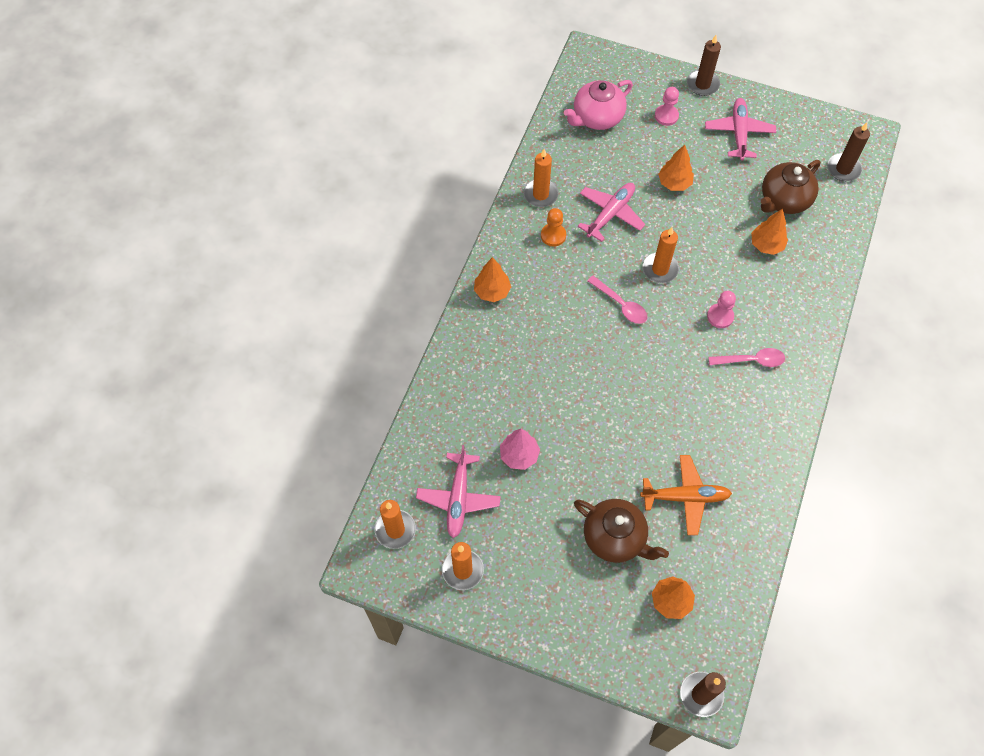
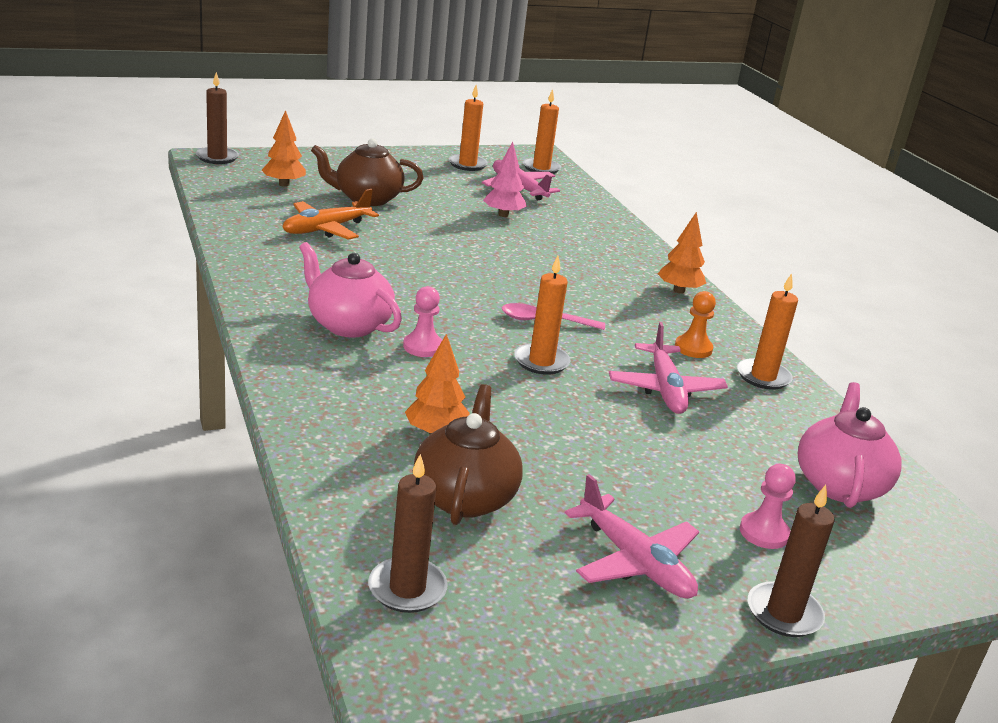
camera: 135 degrees right, 35 degrees down
(674, 183) = (637, 451): orange tree -> none
(751, 360) = (348, 325): pink spoon -> pink teapot

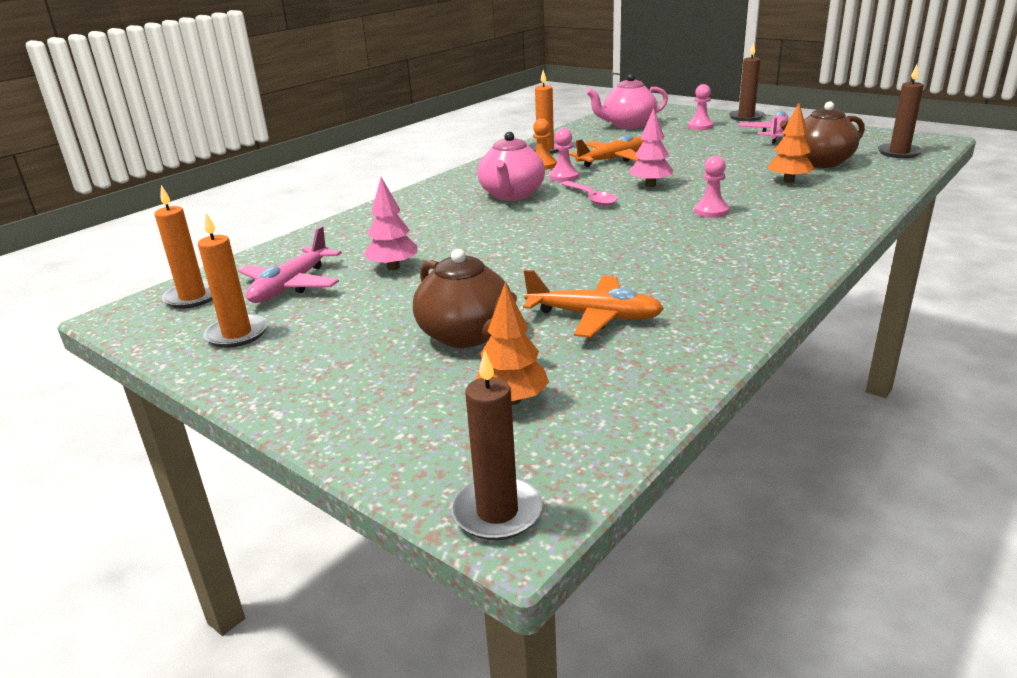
camera: 115 degrees left, 0 degrees up
(348, 325) = (741, 237): pink teapot -> pink teapot (512, 195)
(541, 362) = (650, 185): orange candle -> pink tree
(633, 339) = (564, 177): none -> pink pawn
(665, 389) = (612, 160): pink plane -> orange plane
(679, 290) = (453, 184): orange tree -> none

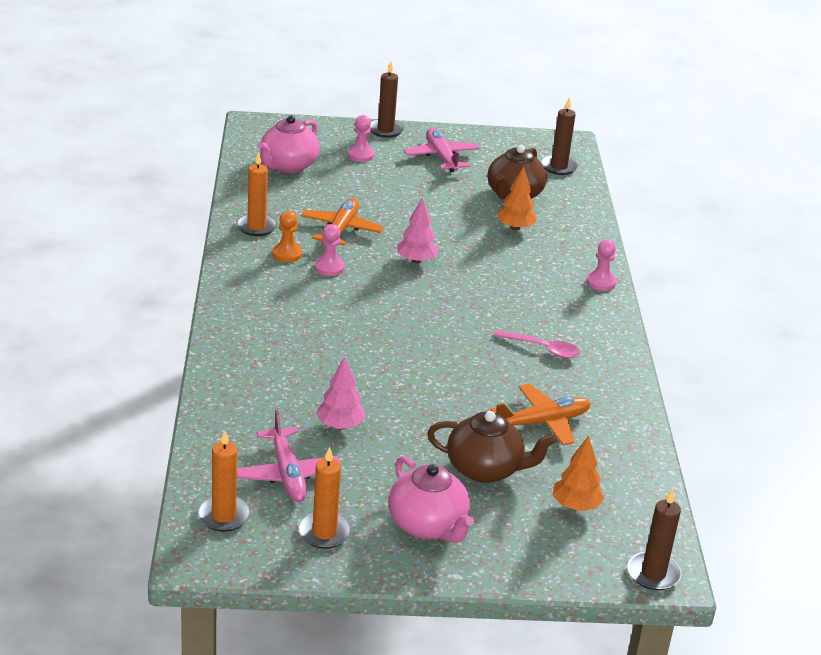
camera: 45 degrees left, 5 degrees up
(512, 195) = (315, 306): pink teapot -> pink teapot (428, 525)
(591, 198) = (389, 292): pink spoon -> pink spoon (542, 348)
(711, 211) = (499, 284): pink pawn -> pink pawn (600, 282)

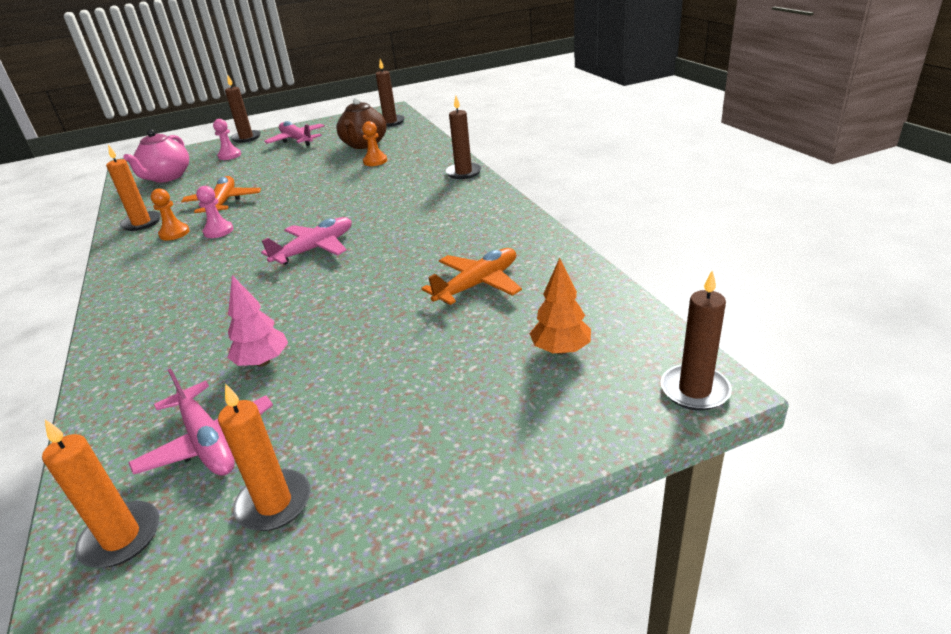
camera: 15 degrees left, 0 degrees up
(414, 326) = (315, 249): none -> pink plane
(416, 261) = (299, 203): pink tree -> none
(428, 525) = (408, 437): pink teapot -> none
(485, 469) = (444, 348): brown teapot -> none
(515, 228) = (375, 161): orange tree -> orange pawn
(542, 348) = (442, 229): pink spoon -> none
(600, 282) = (463, 172): pink pawn -> brown candle

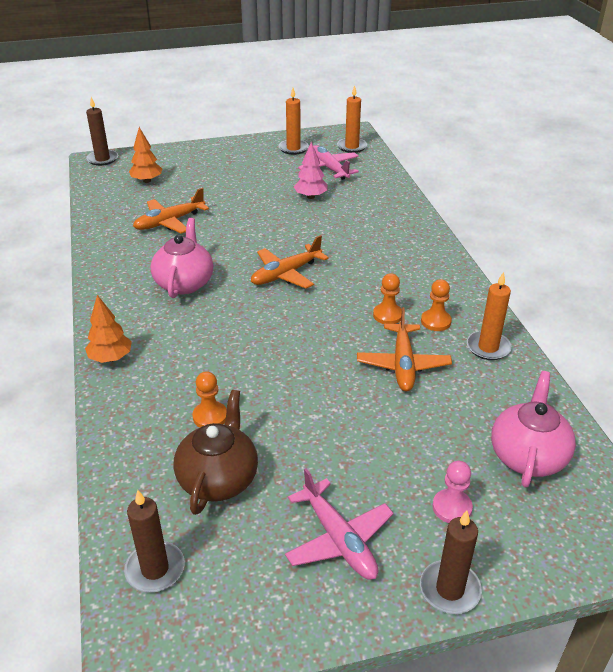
camera: 175 degrees left, 5 degrees up
(218, 231) = (387, 315): pink pawn -> orange pawn
(315, 249) = (286, 274): pink plane -> orange plane
(425, 225) = (184, 283): none -> pink teapot
(463, 172) = (111, 358): brown candle -> orange tree

